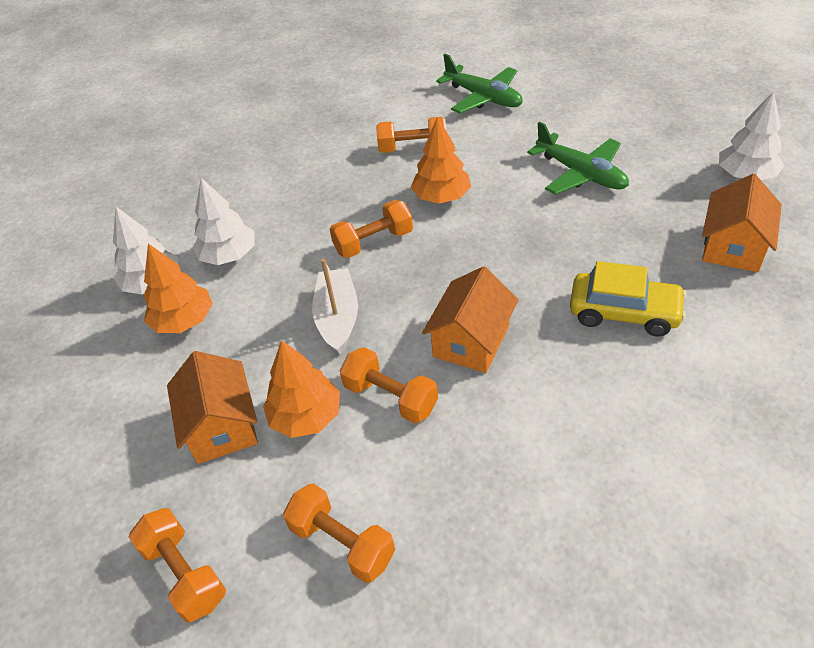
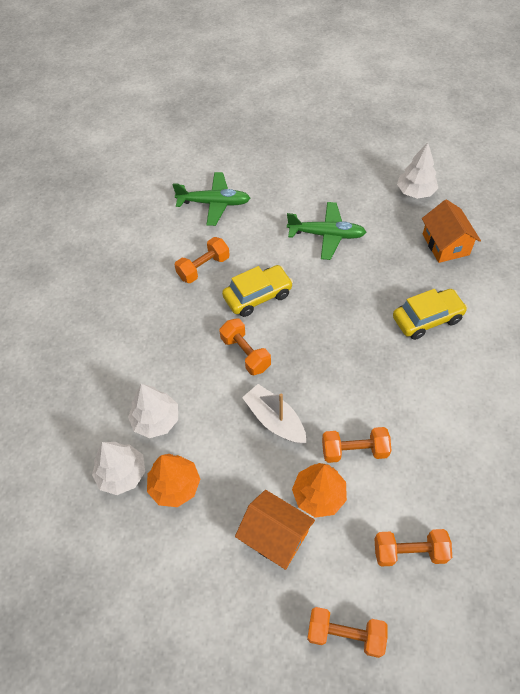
camera: 40 degrees left, 10 degrees up
(373, 242) = (245, 353): orange dumbbell -> orange dumbbell turned 60 degrees counterclockwise
(441, 197) = (258, 296): orange tree -> yellow car
(471, 341) = (365, 386): orange house -> none

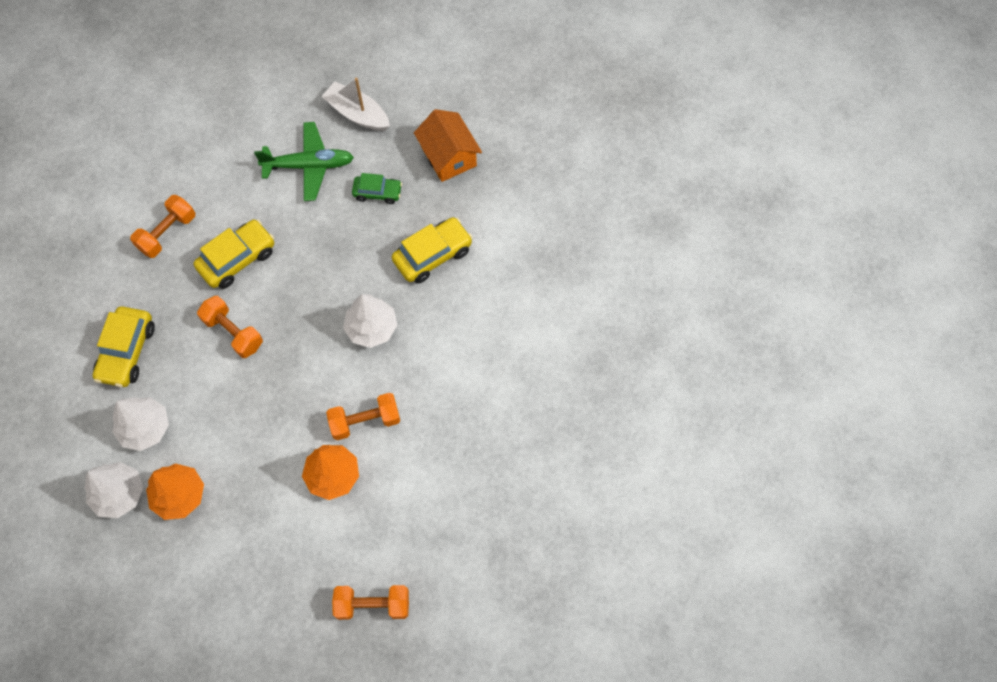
camera: 15 degrees left, 10 degrees up
(153, 354) = (127, 351): none -> yellow car
(214, 203) = (166, 143): green plane -> none
(275, 420) = (276, 403): white boat -> white boat (357, 114)
(275, 536) = (293, 526): orange house -> none
(382, 263) = (377, 193): none -> green car
(409, 551) = (429, 514): orange dumbbell -> none
(415, 192) = (410, 89): white tree -> white tree (372, 328)

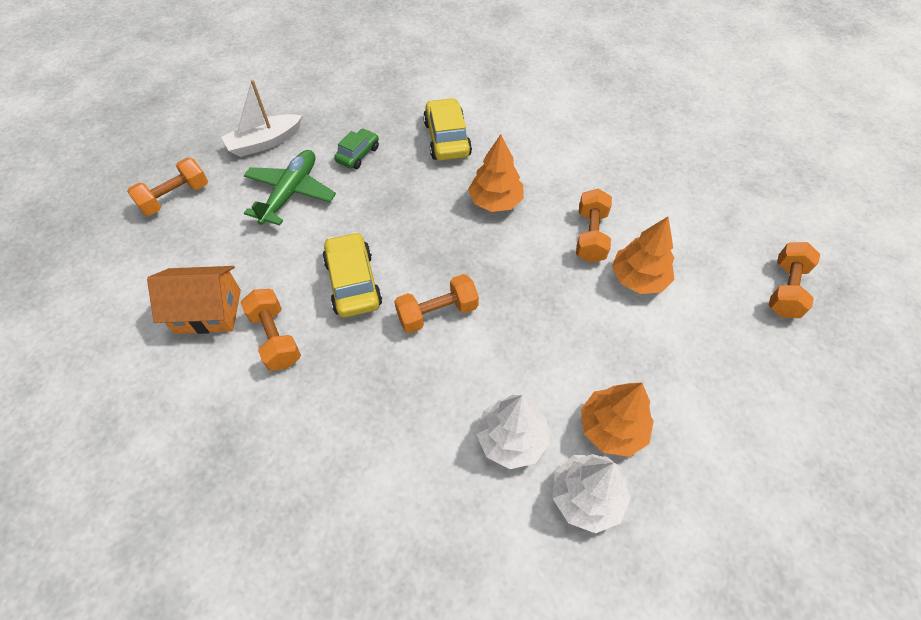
camera: 65 degrees left, 10 degrees down
(127, 351) = (401, 428): yellow car -> none
(267, 87) = (175, 197): none -> orange dumbbell
(372, 328) = (495, 201): white tree -> orange tree
(448, 156) = (357, 100): orange house -> orange house (208, 311)

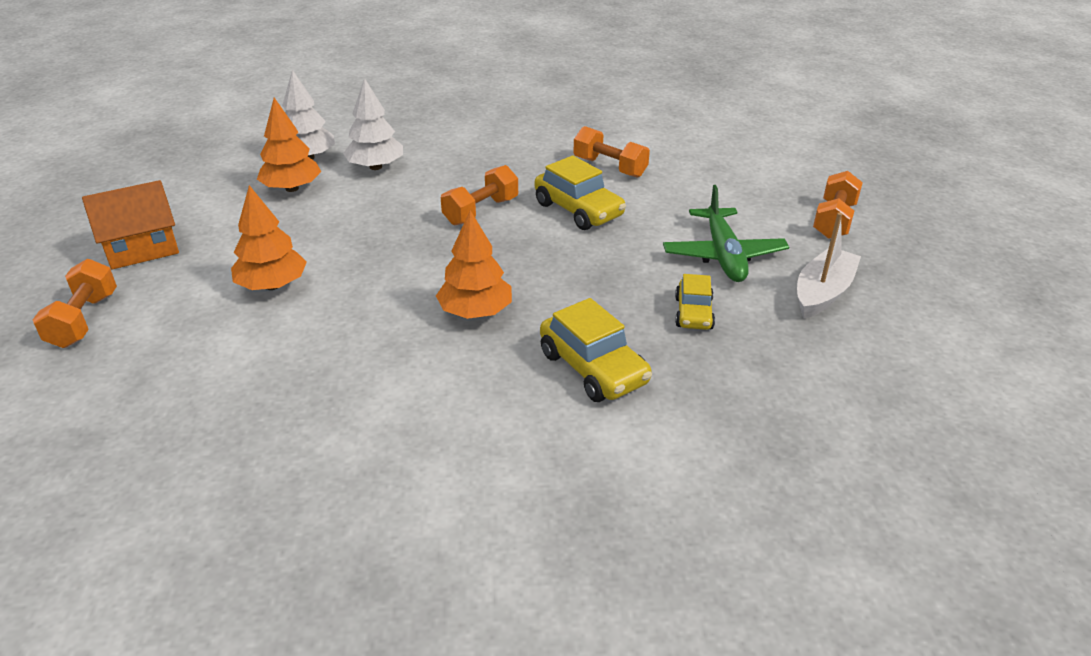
camera: 155 degrees right, 20 degrees down
(208, 311) = (684, 166): orange house -> orange house (142, 248)
(358, 154) = (693, 313): green car -> yellow car
(590, 236) = (338, 309): orange dumbbell -> none

